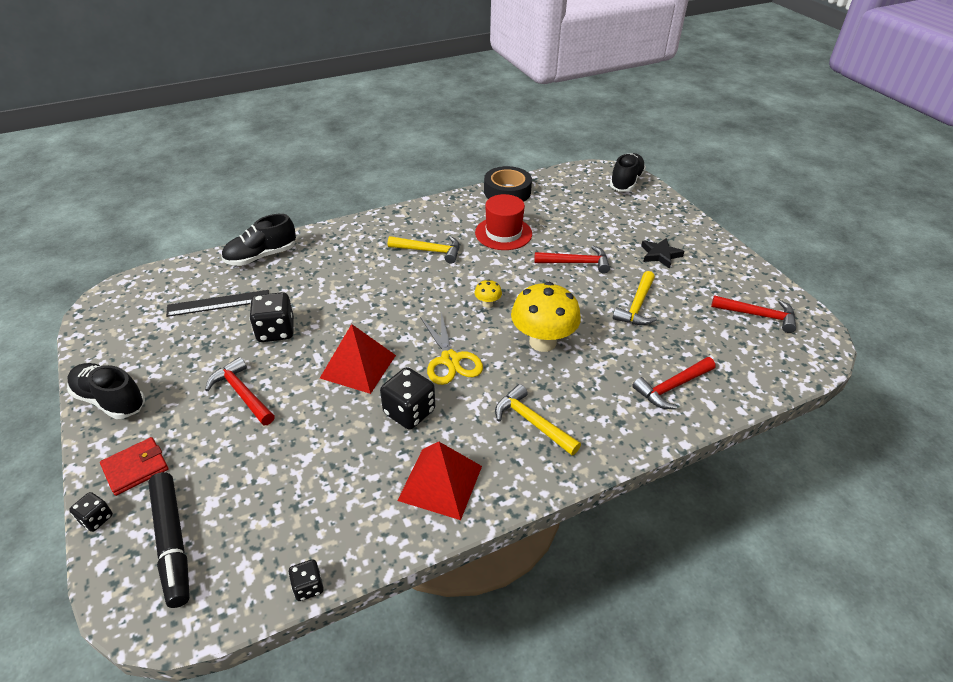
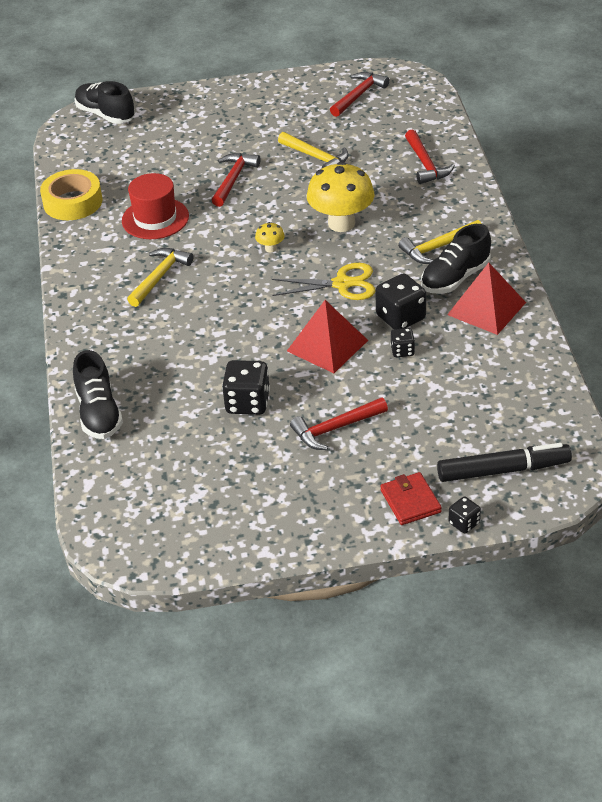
camera: 70 degrees left, 0 degrees up
(110, 400) = (308, 529): black shoe -> black shoe (455, 278)
(218, 303) = (176, 449): black ruler -> none
(308, 587) = (565, 389): black dice -> black dice (402, 351)
(507, 191) = (72, 202): black tape -> yellow tape
(660, 255) = (247, 125): black star -> none

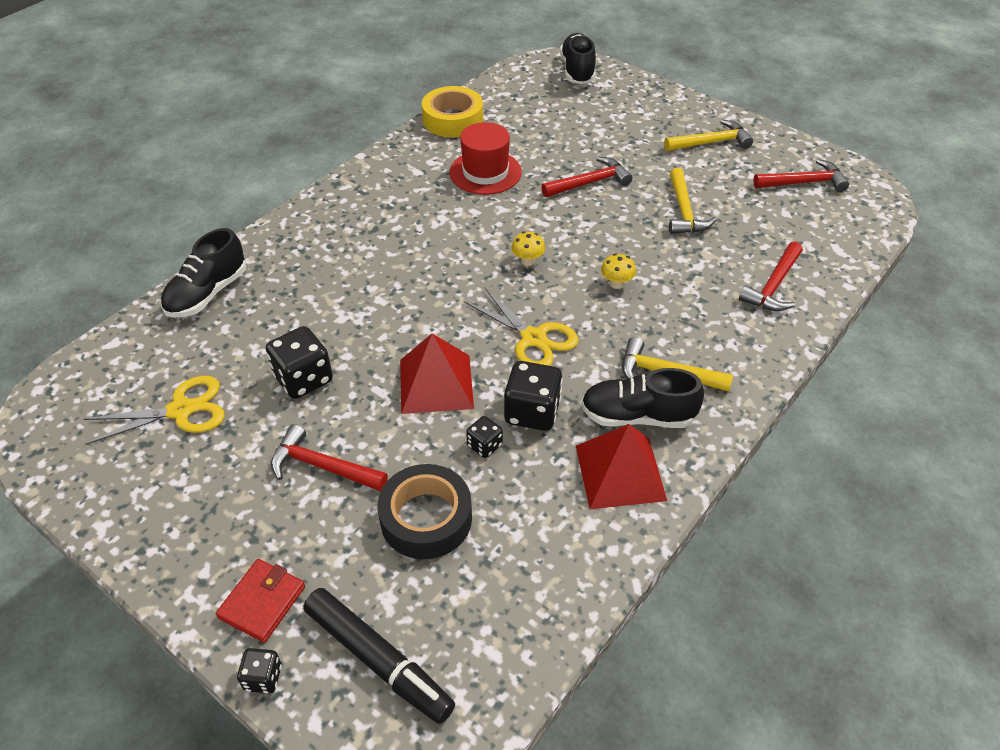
camera: 45 degrees right, 5 degrees up
(159, 277) = (415, 220): yellow hammer -> yellow hammer (711, 142)
(203, 474) = (181, 410): none -> yellow scissors
(341, 223) = (616, 284): yellow mushroom -> yellow mushroom, size x0.43
(428, 403) = (426, 518): none -> black tape

